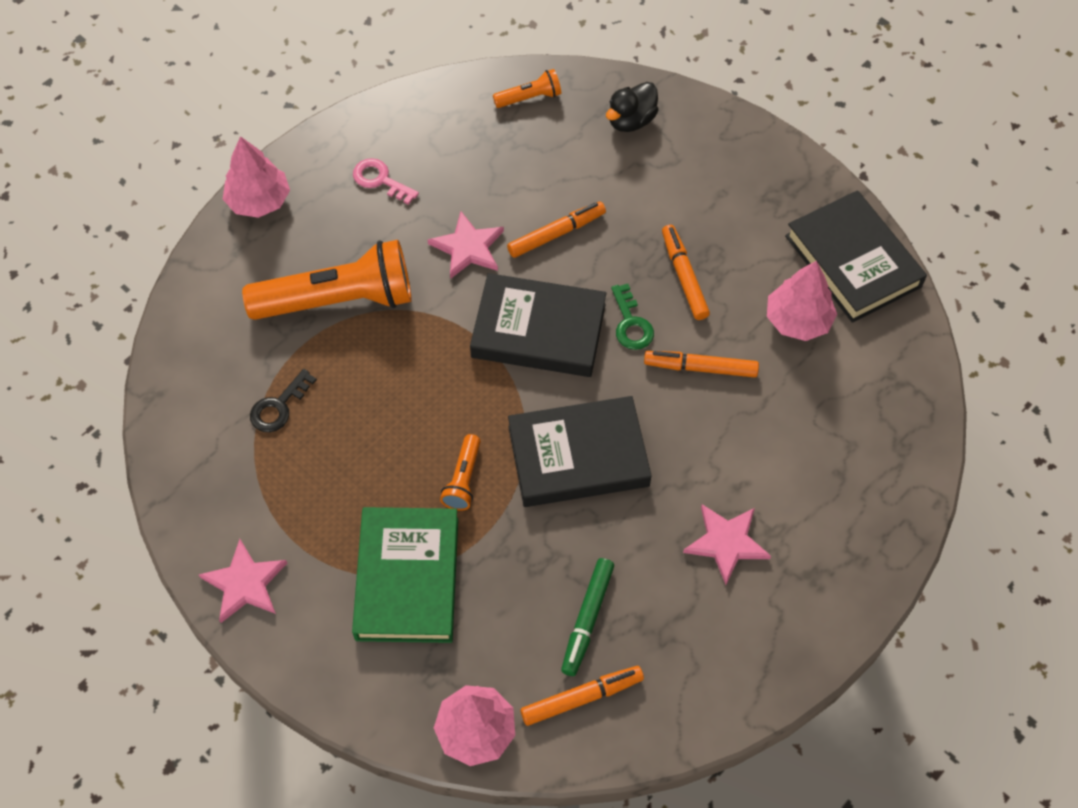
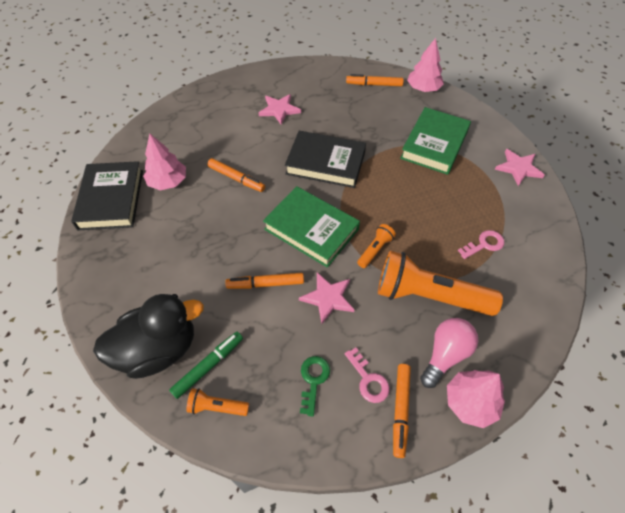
camera: 155 degrees left, 5 degrees down
(279, 406) = (484, 244): black key -> pink key
(299, 238) = (445, 355): none -> pink light bulb
(463, 479) = (390, 173): orange flashlight -> orange flashlight (375, 250)
(538, 330) = (311, 229): black book -> green book
(587, 619) = (357, 105): green marker -> green marker (208, 366)
(631, 121) = (158, 349): black duck -> black duck, size x1.85
(631, 323) = (256, 213): green key -> green key (313, 380)
(684, 276) = (208, 227): orange marker -> orange marker (400, 410)

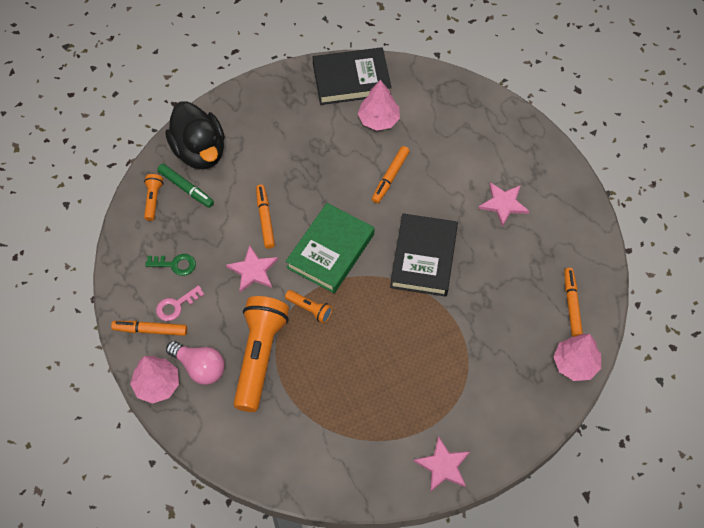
camera: 85 degrees right, 5 degrees up
(434, 144) = (470, 372): green book -> none
(484, 244) = (325, 414): pink key -> none

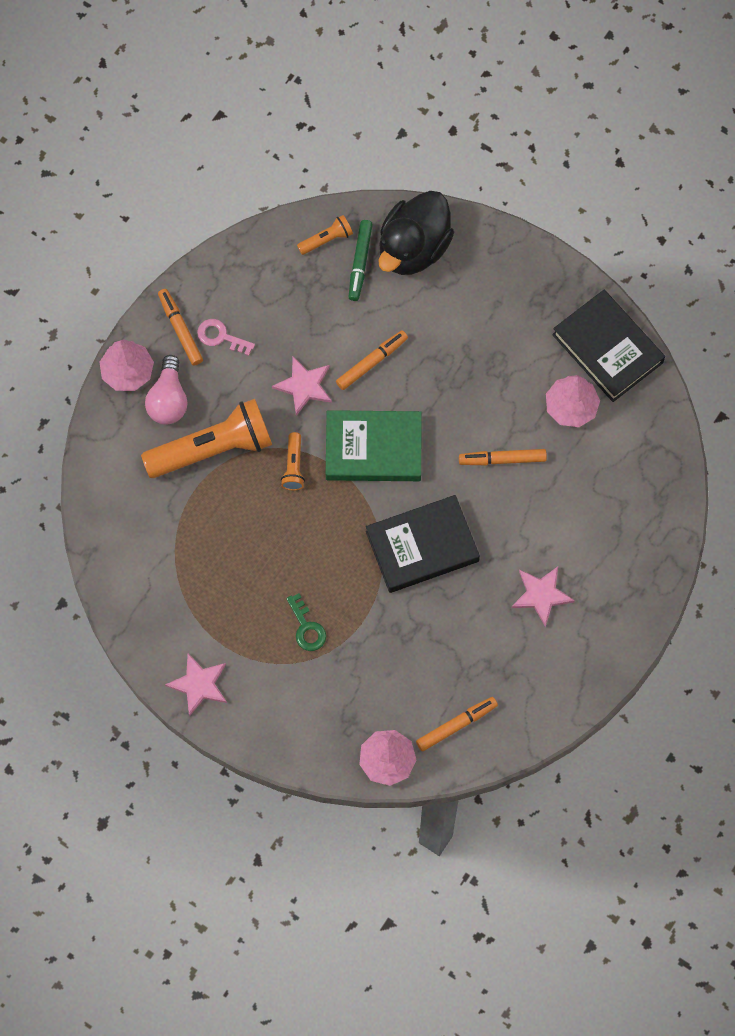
camera: 60 degrees right, 10 degrees up
(175, 264) = (265, 307): green key -> green key (306, 627)

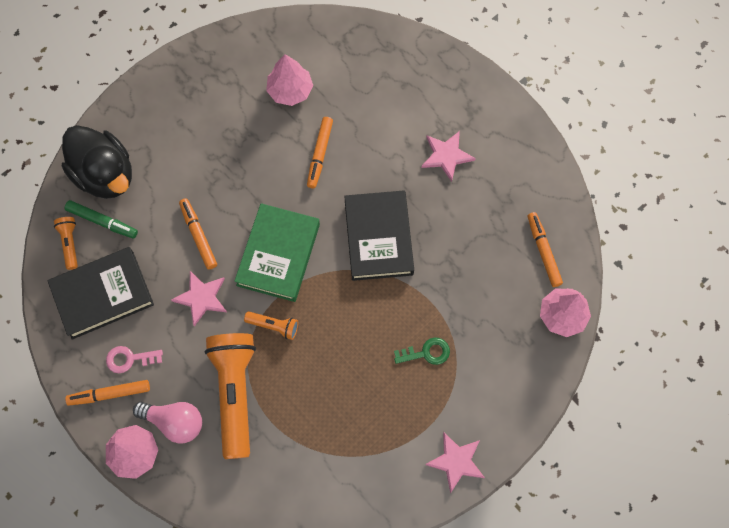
camera: 75 degrees left, 0 degrees up
(221, 337) = (129, 359): pink key -> pink key turned 45 degrees clockwise
(607, 348) = (248, 50): black book -> black book (103, 295)

